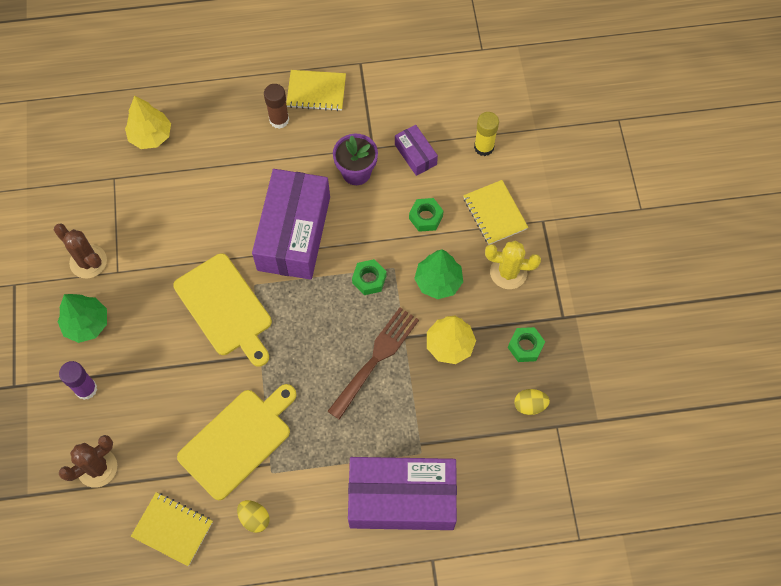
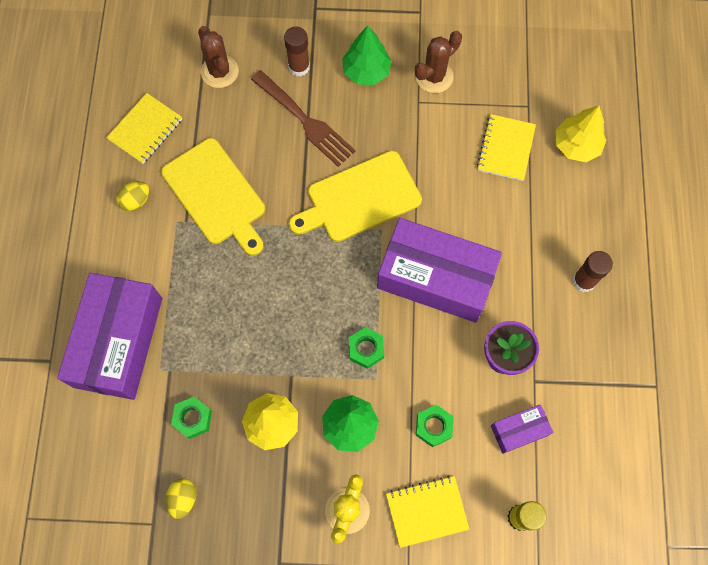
camera: 100 degrees right, 5 degrees up
(86, 389) = (299, 67): purple glue stick -> brown glue stick
(316, 91) = (619, 328): yellow notebook -> yellow notebook (506, 148)
(376, 359) = (272, 341): brown fork -> brown fork (305, 121)
(525, 347) = (252, 510): green nut -> green nut (193, 418)

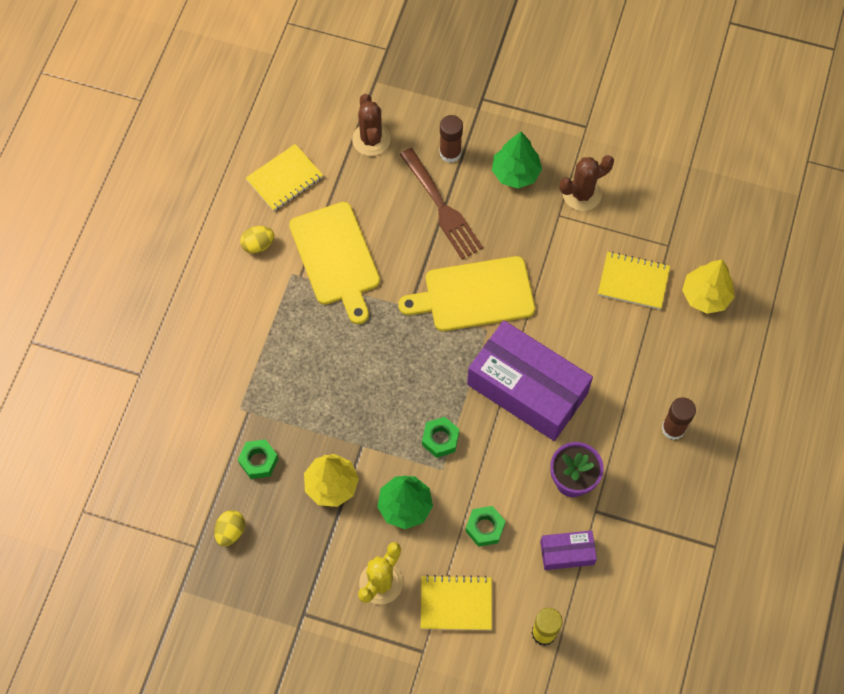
camera: 15 degrees right, 5 degrees down
(118, 342) = (207, 373): purple box -> none
(506, 148) = (633, 281): yellow notebook -> yellow notebook turned 75 degrees clockwise

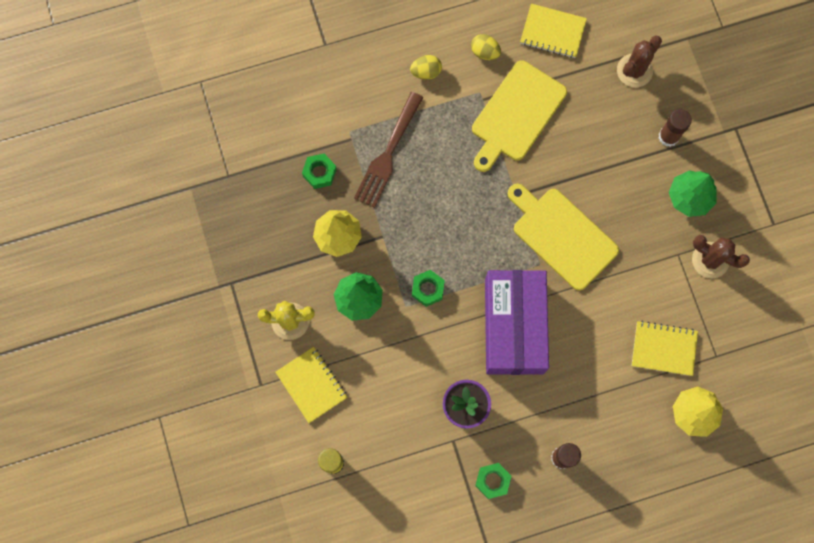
camera: 55 degrees right, 10 degrees up
(231, 531) = (255, 191): yellow egg -> yellow egg (426, 72)
(441, 207) = (617, 162): brown fork -> brown fork (388, 154)
(485, 528) = (382, 367): green nut -> green nut (492, 481)
(567, 553) = (405, 440): purple box -> none
(633, 281) = (663, 349): yellow notebook -> yellow notebook turned 60 degrees counterclockwise

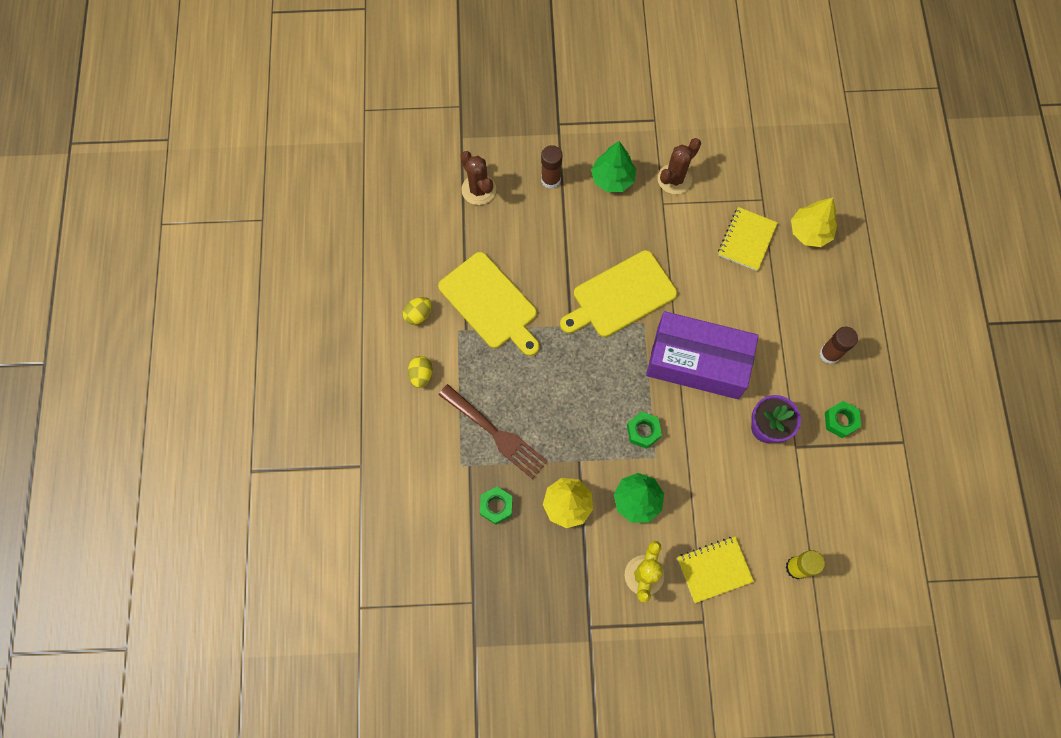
camera: 75 degrees left, 5 degrees down
(553, 32) = (418, 248): yellow notebook -> none

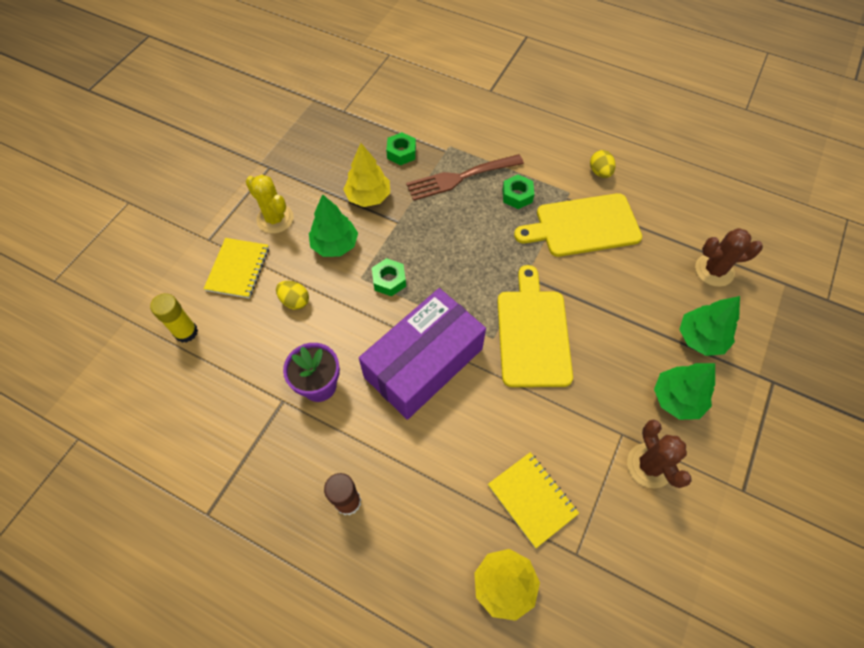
camera: 120 degrees right, 10 degrees down
(421, 375) = (542, 152): yellow egg -> yellow egg (295, 301)
(550, 179) = (700, 338): brown glue stick -> green tree
(840, 421) = (274, 462): green nut -> green nut (517, 195)

